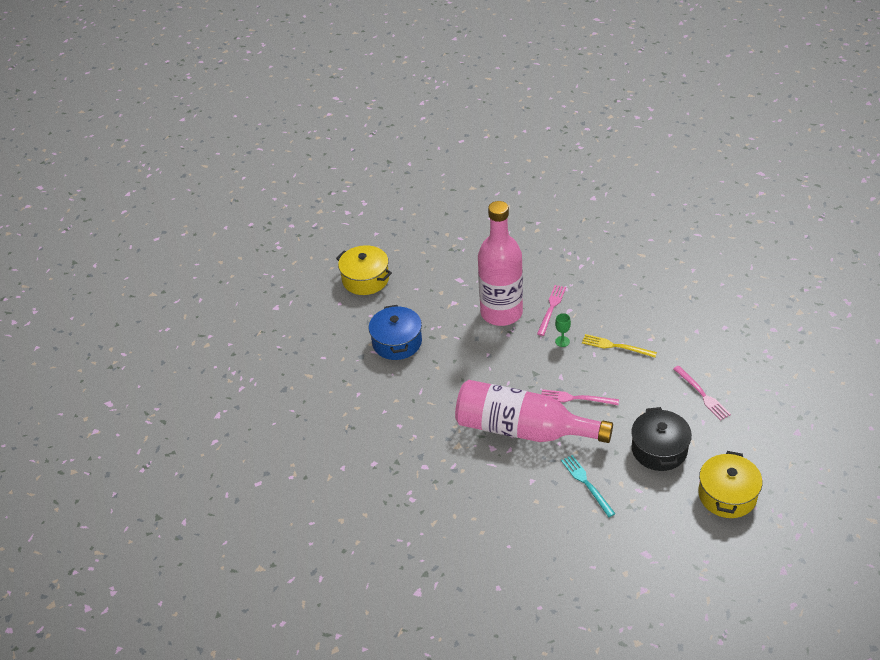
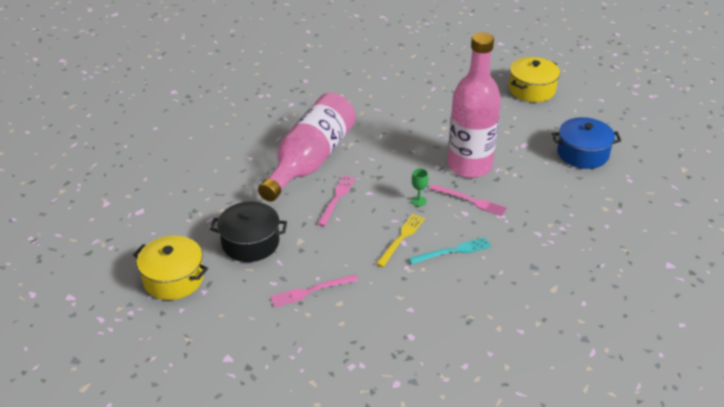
camera: 95 degrees right, 5 degrees down
(397, 342) = (442, 101): blue pot -> blue pot (582, 153)
(586, 484) = (232, 189): turquoise fork -> turquoise fork (453, 251)

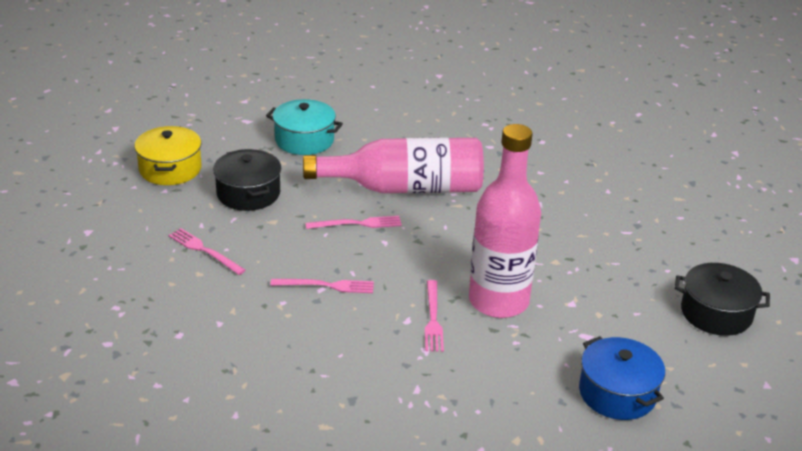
camera: 60 degrees right, 5 degrees down
(200, 188) = (304, 140): none -> turquoise pot
(401, 238) = (326, 286): yellow fork -> pink fork
(418, 201) = (399, 280): green goblet -> none
(453, 251) = (333, 329): turquoise fork -> none
(532, 89) = (716, 313): yellow pot -> black pot

